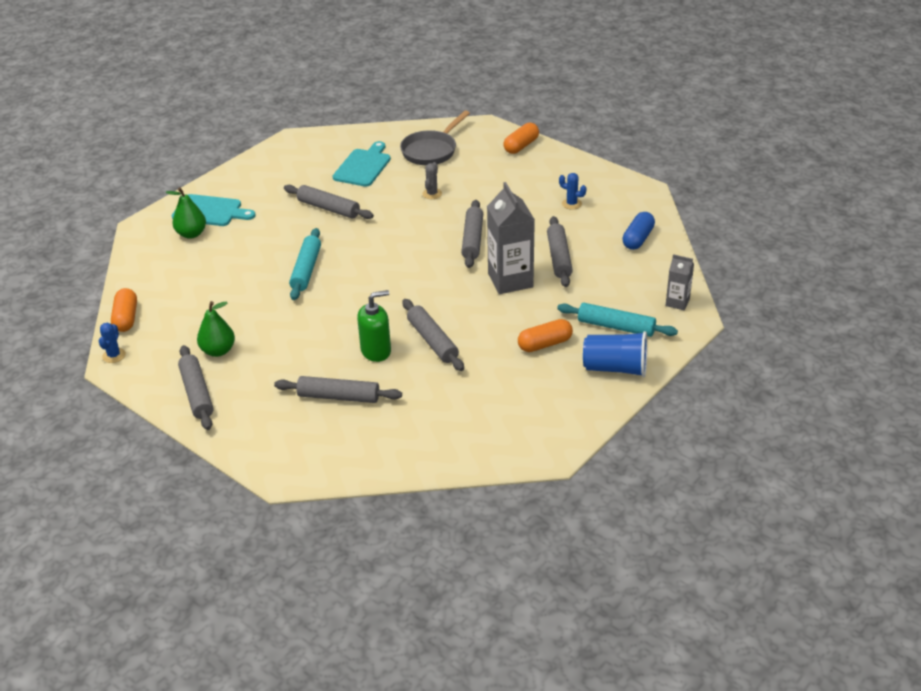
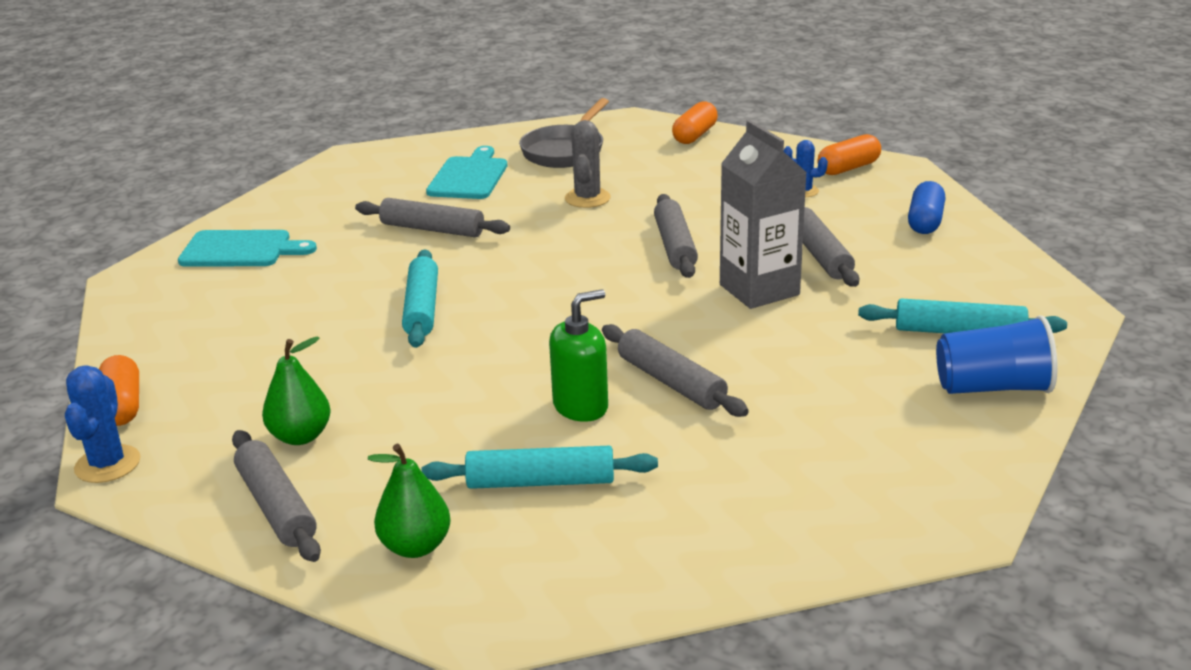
camera: 10 degrees left, 10 degrees down
(114, 355) = (107, 464): blue cactus -> blue cactus, size x1.51
(191, 234) = (216, 281): green pear -> green pear (415, 546)
(338, 397) = (540, 482): grey rolling pin -> turquoise rolling pin
(432, 194) = (587, 198): grey cactus -> grey cactus, size x1.51
(545, 344) = (859, 367): orange capsule -> orange capsule (848, 168)
(677, 302) = (1034, 291): grey carton -> none

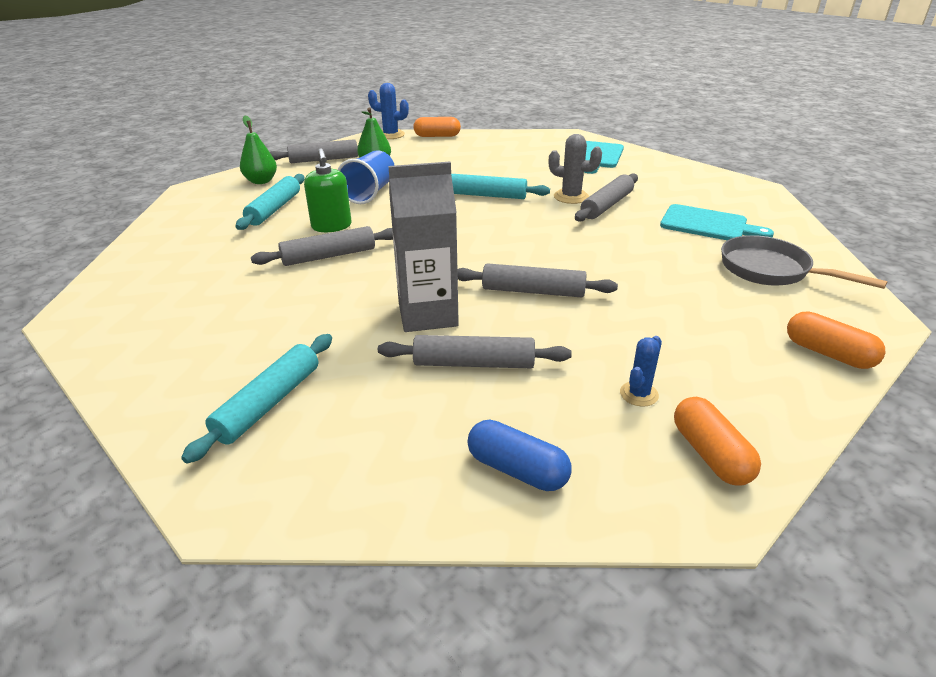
camera: 105 degrees right, 5 degrees up
(587, 198) = (649, 267): grey cactus -> grey cactus (571, 197)
(992, 387) = (174, 390): blue cup -> blue cup (370, 193)

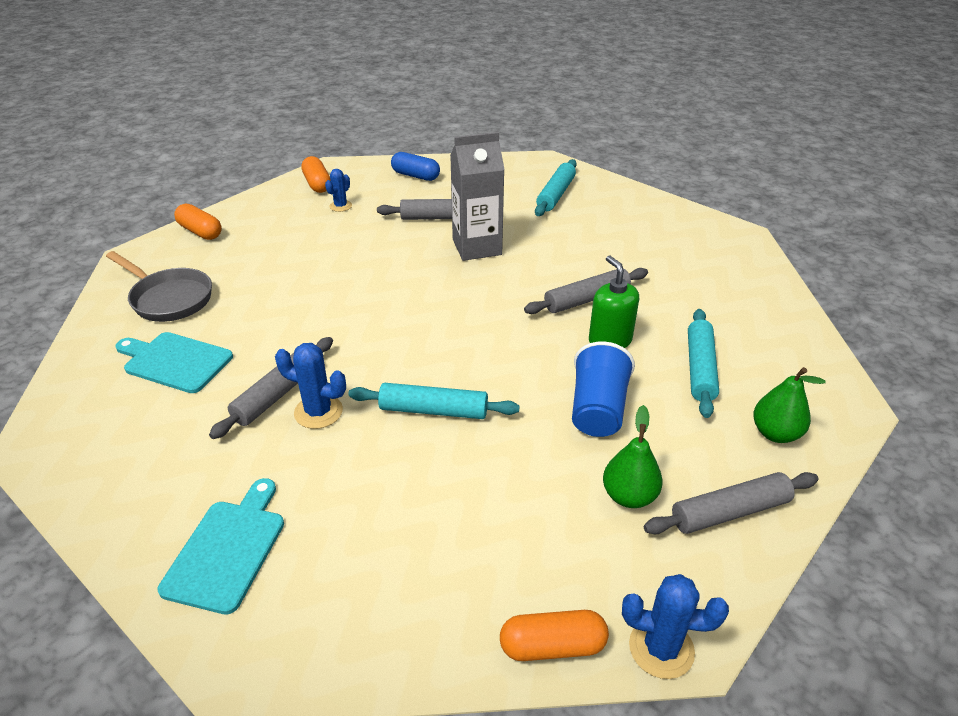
camera: 175 degrees right, 5 degrees up
(533, 291) = (393, 270): grey rolling pin -> none
(571, 197) = (318, 412): grey cactus -> blue cactus

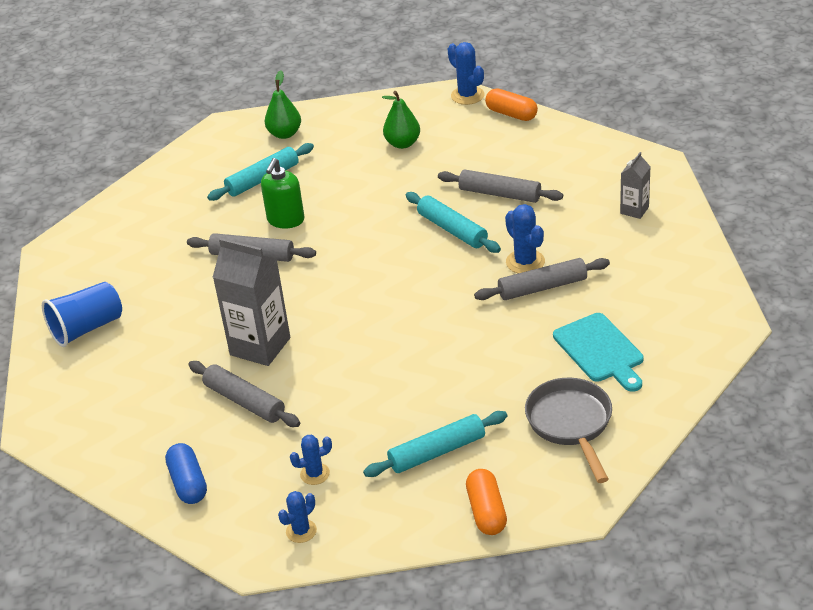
camera: 135 degrees left, 0 degrees up
(228, 550) = (634, 210): turquoise cutting board -> grey carton
(317, 184) = (301, 531): orange capsule -> blue cactus
(555, 194) = (106, 374): turquoise rolling pin -> turquoise rolling pin (437, 452)
(598, 409) = (357, 186): blue cup -> blue cup (87, 328)
(730, 512) = (365, 118): grey rolling pin -> grey rolling pin (500, 194)

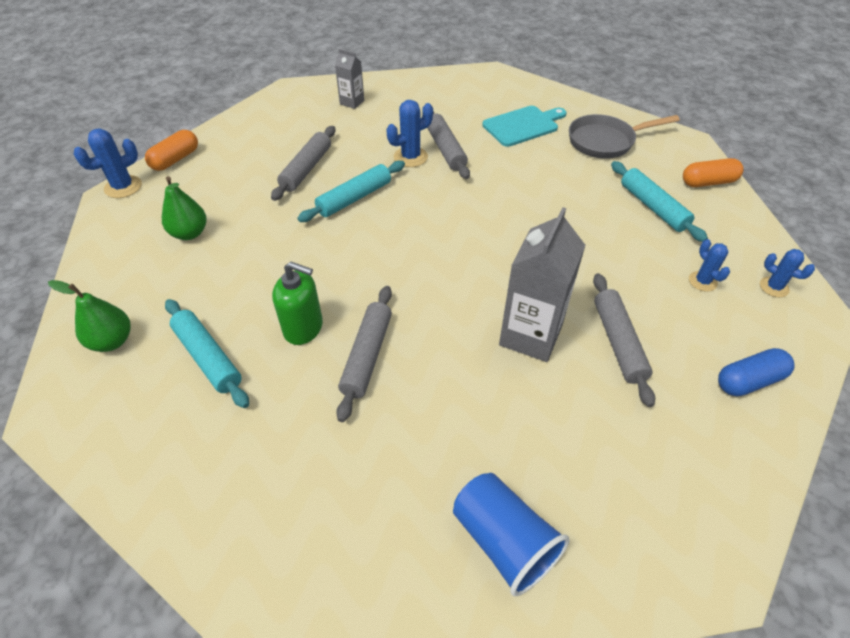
camera: 95 degrees left, 10 degrees up
(244, 401) = (618, 342): grey rolling pin -> grey rolling pin turned 45 degrees counterclockwise

